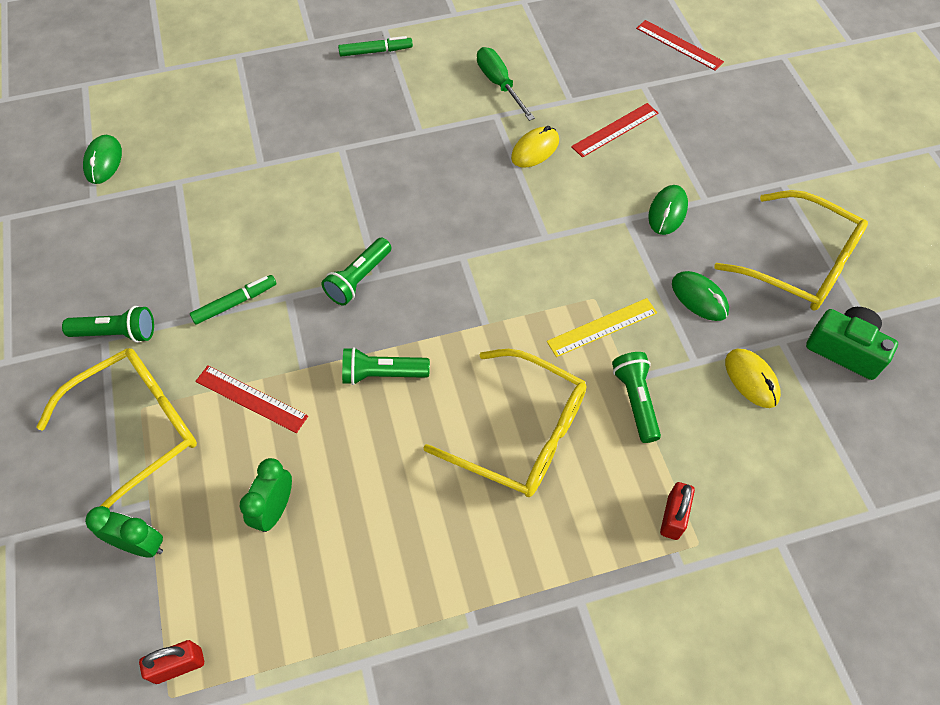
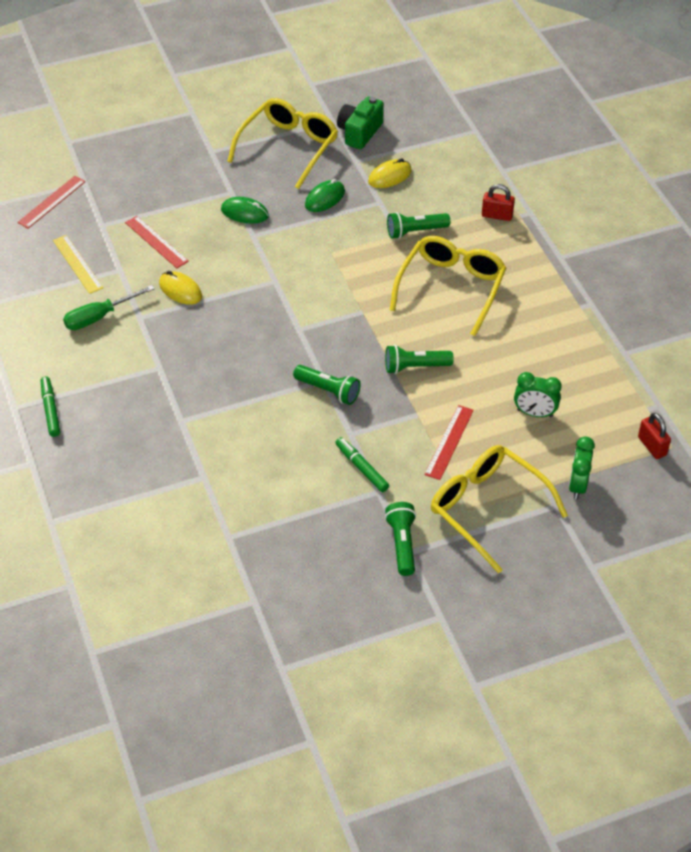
camera: 95 degrees left, 10 degrees down
(103, 161) = (205, 604): green mouse -> none
(382, 374) = (415, 367): green flashlight -> green flashlight turned 90 degrees clockwise
(602, 327) = (356, 248): yellow ruler -> yellow ruler (77, 264)

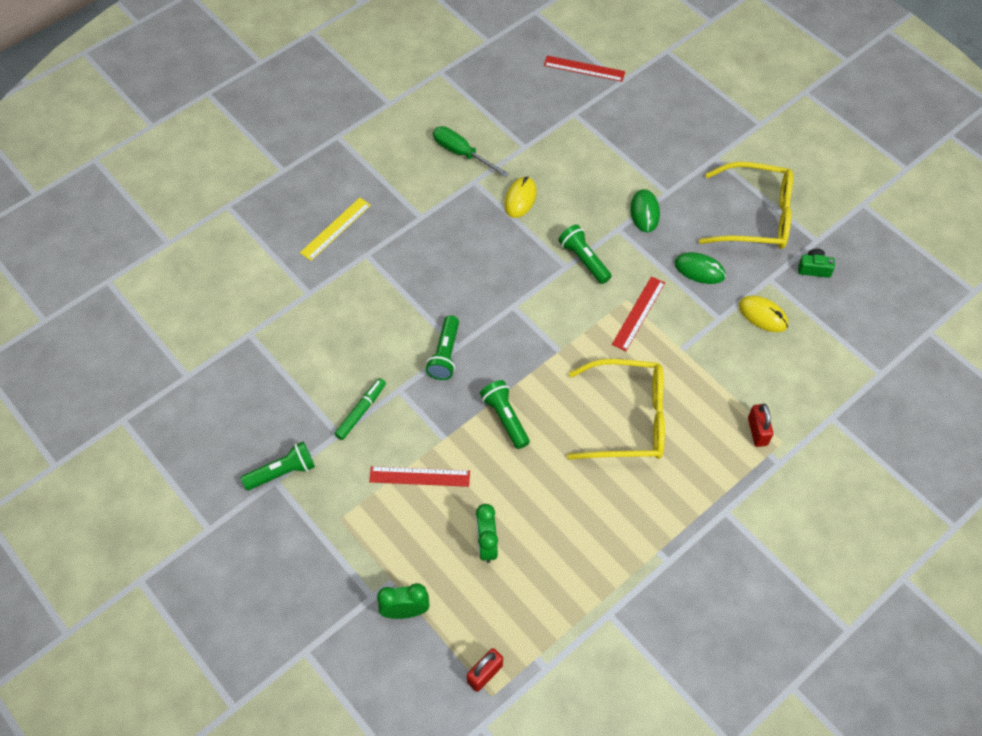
camera: 70 degrees right, 10 degrees up
(50, 410) = (344, 160): green marker -> none
(77, 264) = (517, 115): yellow ruler -> yellow ruler (335, 228)
(156, 242) = (572, 159): red ruler -> red ruler (638, 313)
(359, 132) = (814, 268): green camera -> green camera, size x0.59
(415, 231) = (693, 362): green flashlight -> green flashlight (584, 260)
(487, 509) = (347, 534): yellow glasses -> none

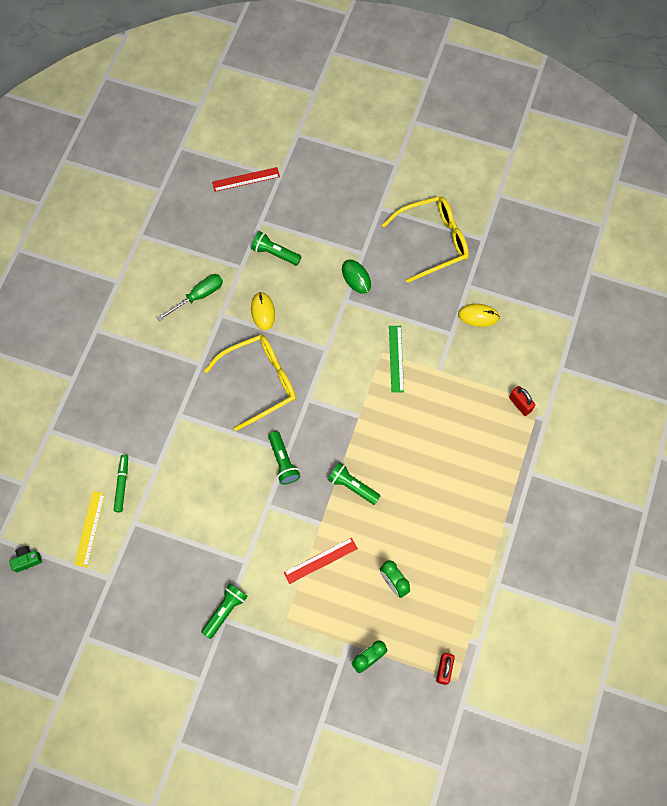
camera: 30 degrees left, 10 degrees up
(335, 228) = (143, 406): yellow ruler -> yellow ruler (89, 528)
(361, 411) = (251, 536): green marker -> green marker (122, 484)
(462, 153) = (198, 296): green screwdriver -> green screwdriver turned 135 degrees clockwise
(584, 260) = (335, 337): green flashlight -> green flashlight (275, 253)
(628, 419) = (433, 441): yellow glasses -> yellow glasses (260, 382)
(638, 313) = (396, 358): red ruler -> green ruler
(699, 270) = (418, 303): green mouse -> none
(814, 268) = (492, 262): green camera -> green camera (27, 560)

